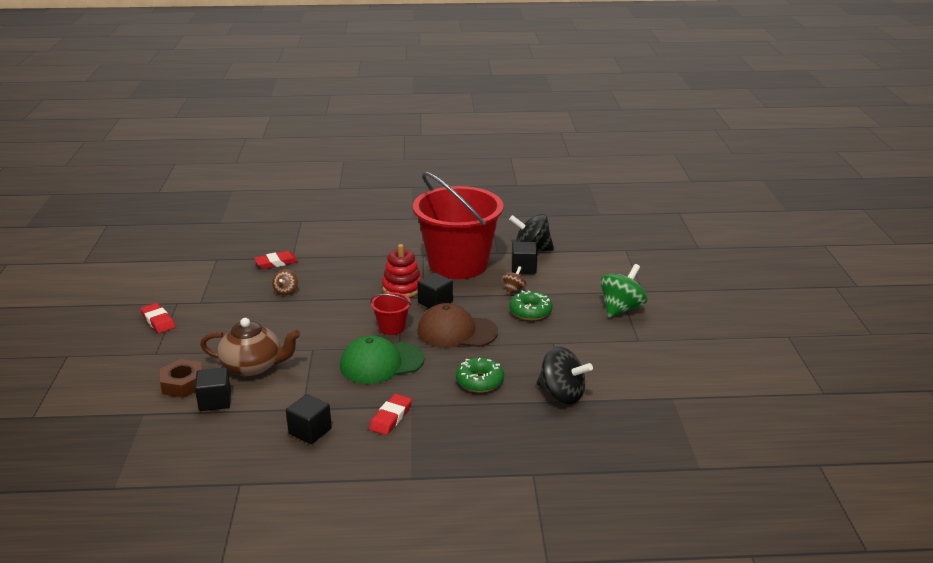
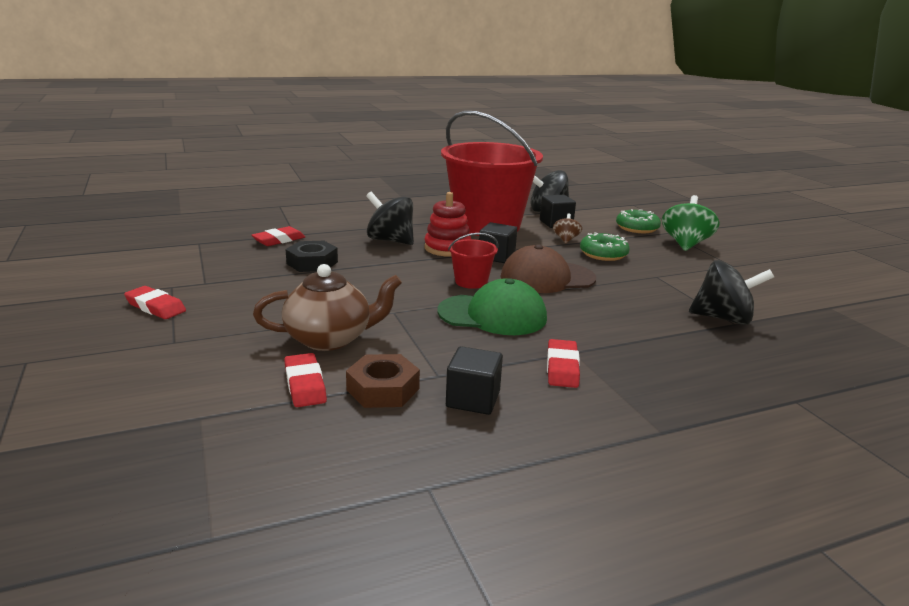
camera: 20 degrees left, 5 degrees down
(183, 383) = (240, 371): brown nut -> brown nut (383, 389)
(215, 401) = (305, 384): black cube -> red eraser
(286, 291) = (312, 263): brown spinning top -> black nut
(362, 273) = (390, 240): none -> black spinning top
(381, 363) = (492, 315): green cap -> green cap turned 135 degrees counterclockwise
(479, 381) = (623, 318): green donut -> green donut (637, 228)

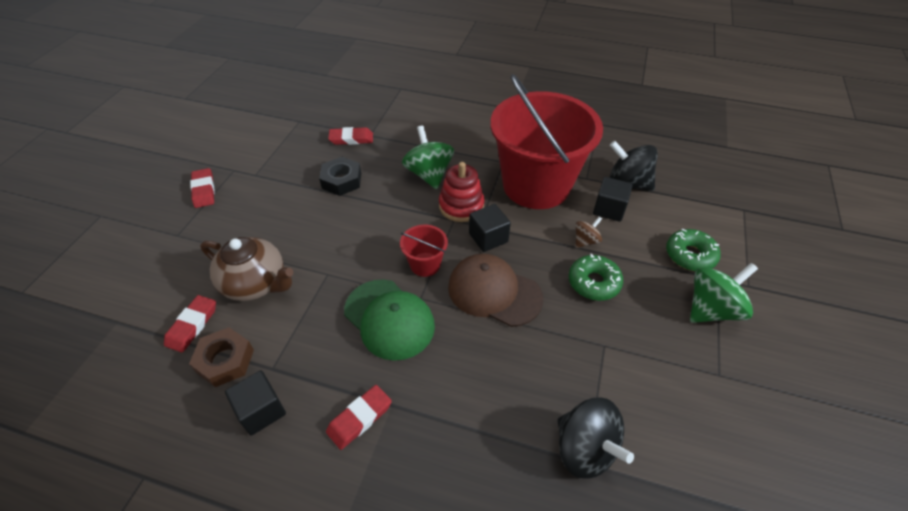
camera: 40 degrees right, 25 degrees up
(390, 240) = (429, 174): black spinning top -> green spinning top

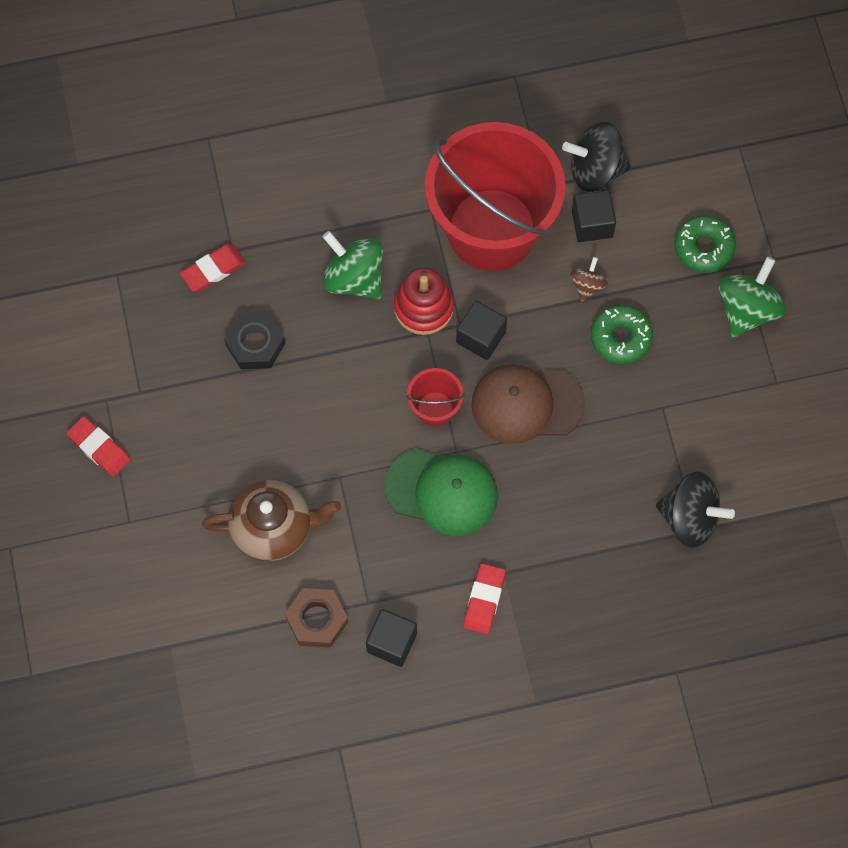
camera: 30 degrees left, 20 degrees up
(192, 325) = (251, 606): red eraser -> none

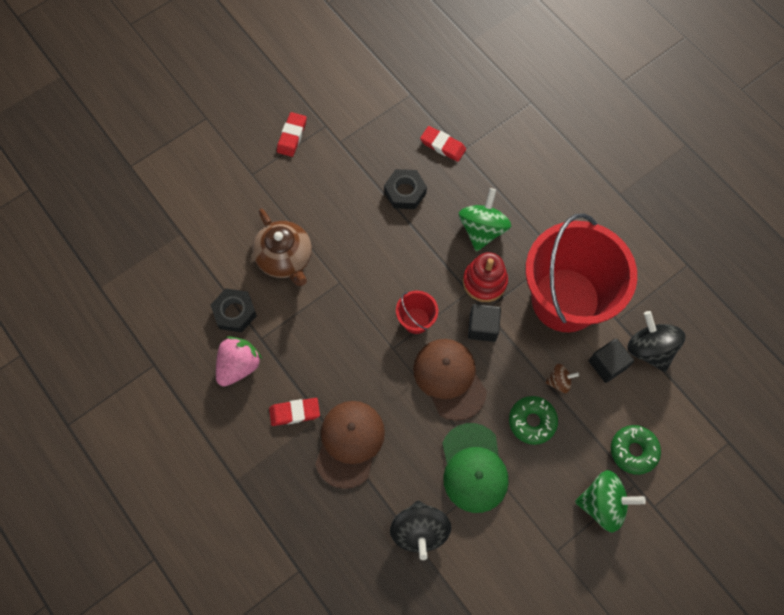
camera: 65 degrees right, 0 degrees up
(317, 620) = (234, 312): brown nut -> black nut
(391, 642) = (239, 366): black cube -> pink strawberry
(442, 491) = (359, 351): green cap -> green cap (473, 468)
(552, 552) = (349, 443): none -> brown cap

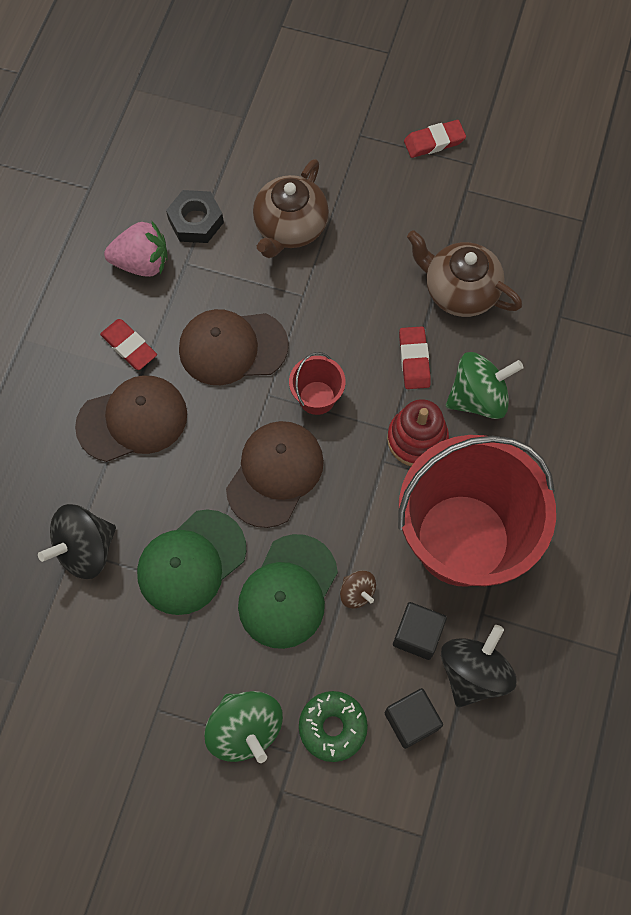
camera: 55 degrees right, 0 degrees up
(344, 348) = (232, 347): none -> brown cap
(405, 192) = (459, 291): black nut -> brown teapot
(443, 145) = (548, 292): red eraser -> red eraser (414, 360)
(482, 327) = (360, 471): black cube -> black cube (411, 721)
(532, 421) = (288, 591): green donut -> green cap

